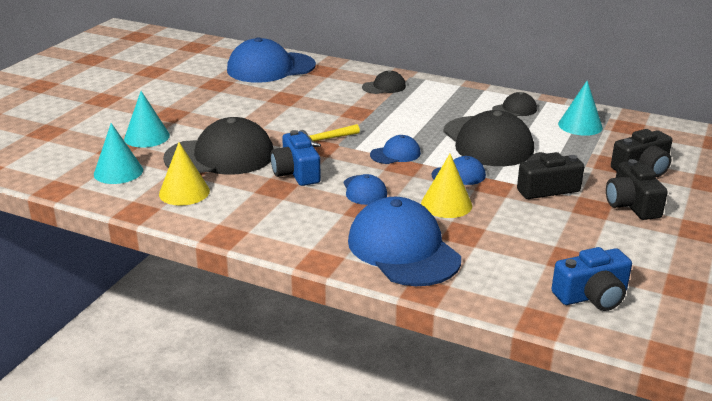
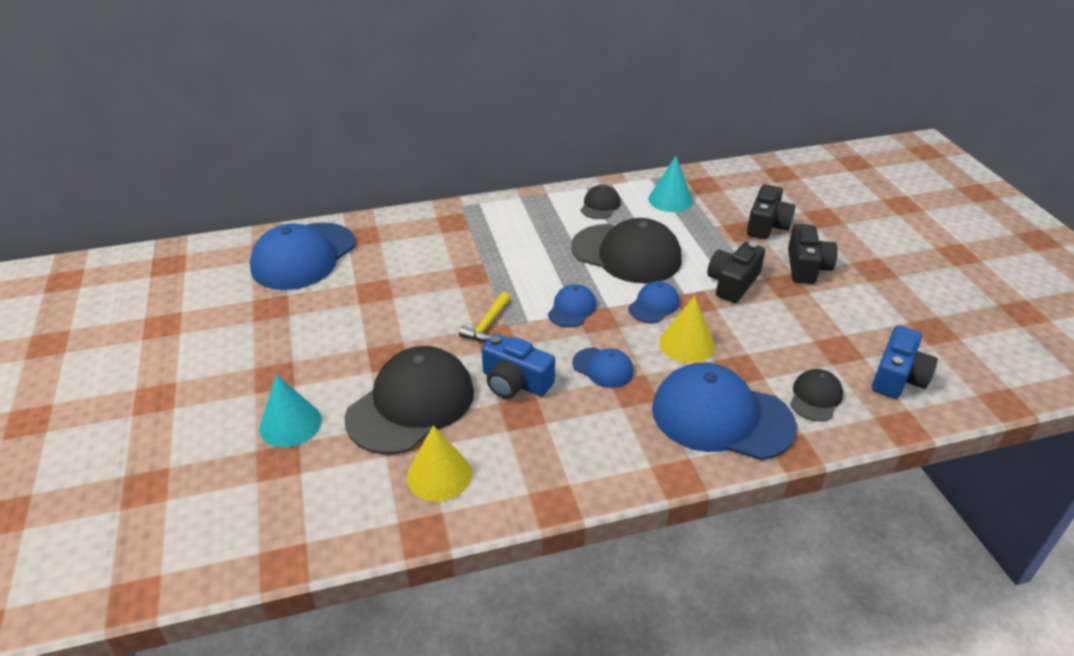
camera: 40 degrees left, 10 degrees up
(118, 172) = (325, 492): turquoise cone -> none
(384, 87) = (454, 230): black cap -> black cap (815, 397)
(631, 204) = (806, 267): black camera -> black camera turned 120 degrees counterclockwise

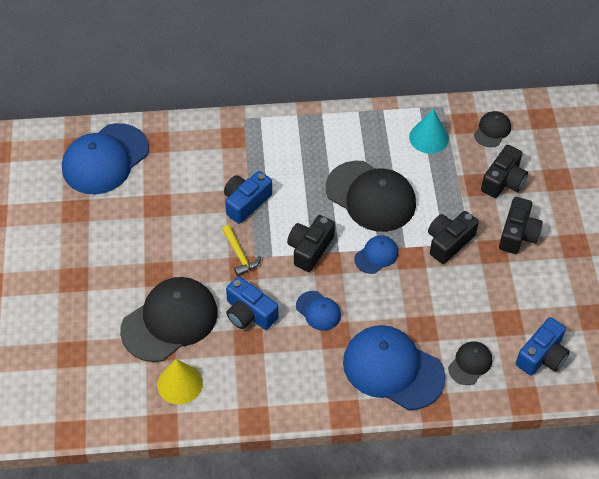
camera: 10 degrees right, 15 degrees up
(290, 424) = (82, 324): turquoise cone -> none
(482, 275) = (246, 202): none -> blue camera
(487, 325) = (239, 255): yellow hammer -> yellow hammer turned 60 degrees counterclockwise
(572, 309) = (310, 249): blue cap -> black camera
(600, 205) = (364, 136): black cap -> black cap (492, 130)
(687, 344) = (390, 299): yellow cone -> none

